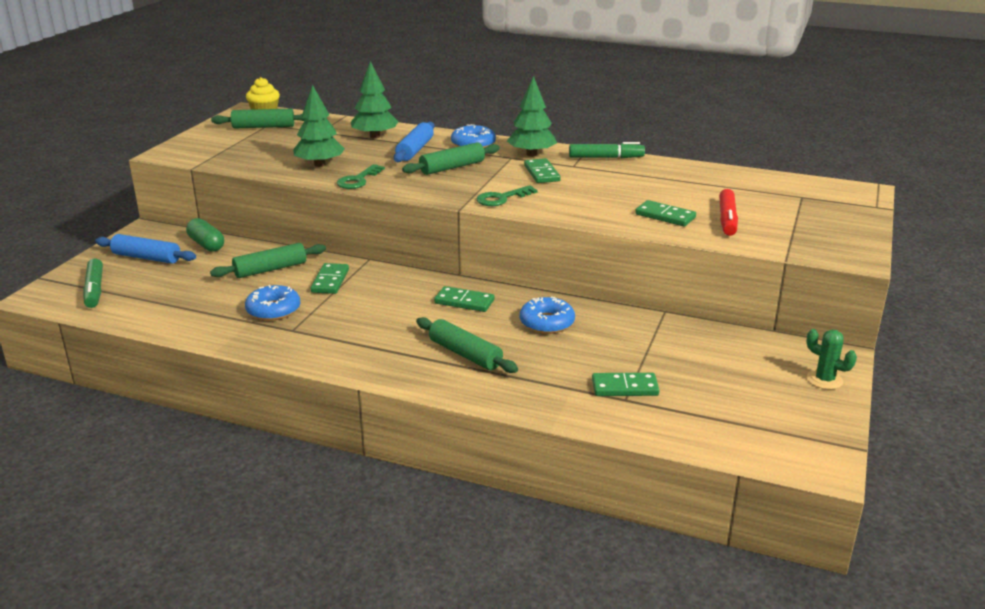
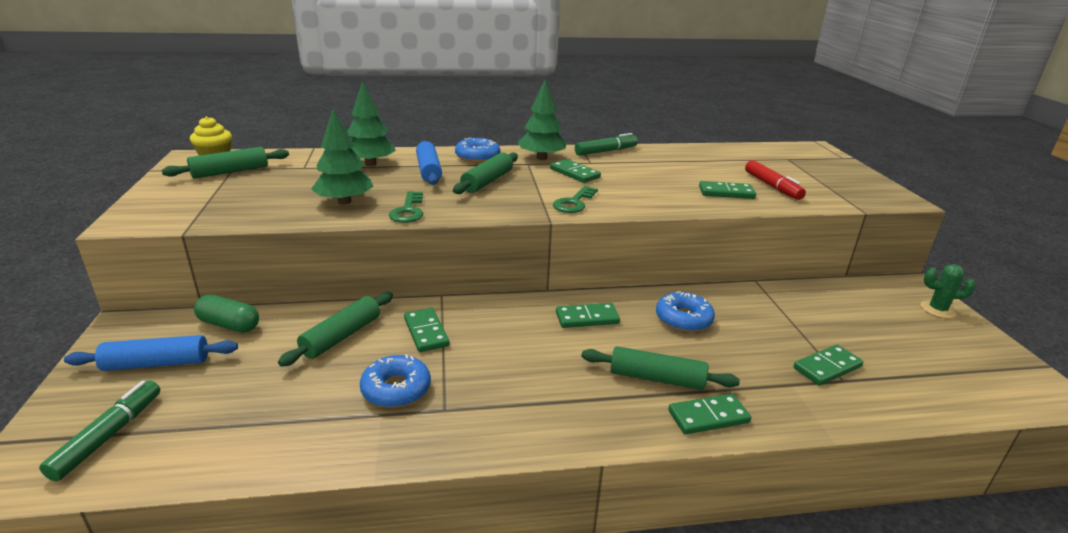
camera: 30 degrees left, 0 degrees up
(94, 290) = (109, 435): green marker -> green marker turned 120 degrees counterclockwise
(471, 387) = (708, 417): none -> green domino

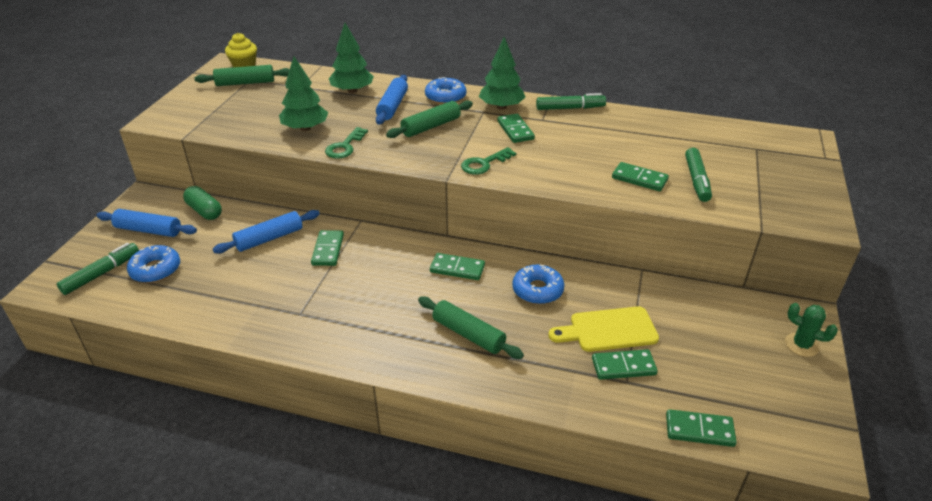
camera: 25 degrees right, 10 degrees up
(342, 336) = (269, 238): green rolling pin -> blue rolling pin
(396, 389) = (279, 289): blue donut -> blue donut (155, 270)
(708, 417) = (481, 376): green domino -> green domino (699, 430)
(772, 186) = (696, 180): red marker -> green marker
(781, 338) = (608, 330): none -> yellow cutting board

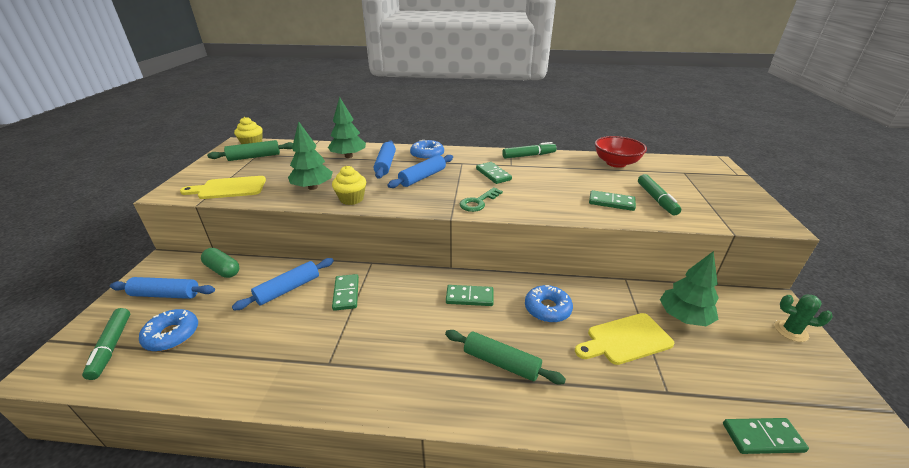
camera: 10 degrees left, 5 degrees down
(101, 273) = (111, 347): green marker -> green marker turned 135 degrees clockwise
(216, 121) = (229, 188): none -> yellow cutting board
(345, 146) = (351, 199): green key -> yellow cupcake
(431, 126) = (422, 177): green rolling pin -> blue rolling pin
(501, 107) = (475, 159): green tree -> green tree (683, 317)
(623, 367) = (657, 376): green domino -> none
(676, 128) = (616, 163): none -> red bowl

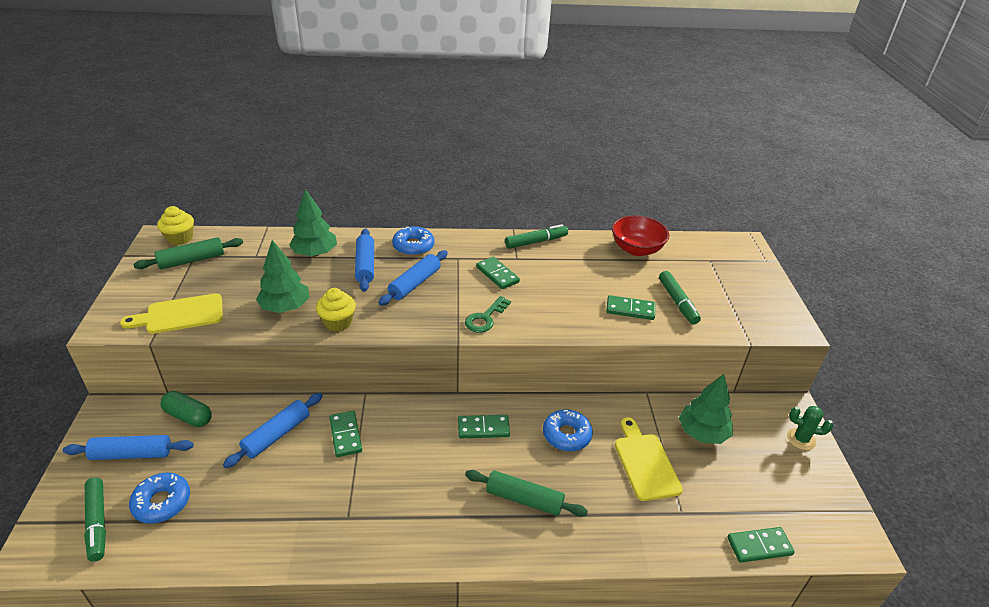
camera: 10 degrees left, 5 degrees up
(626, 339) = (645, 463): yellow cutting board -> yellow cutting board turned 105 degrees clockwise

